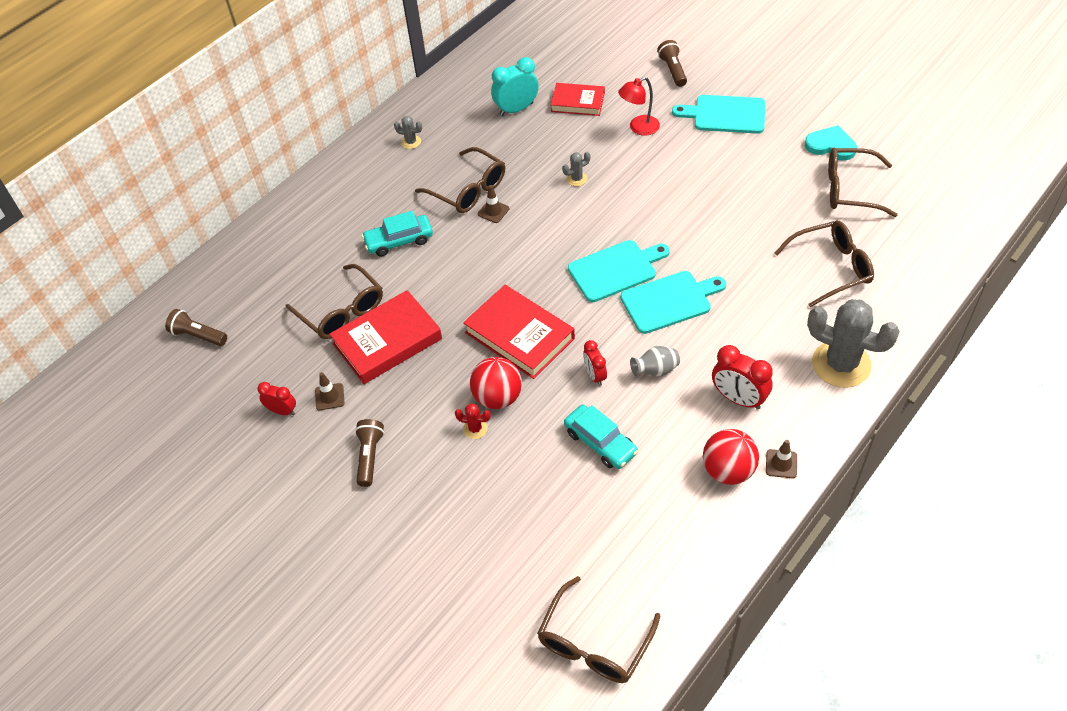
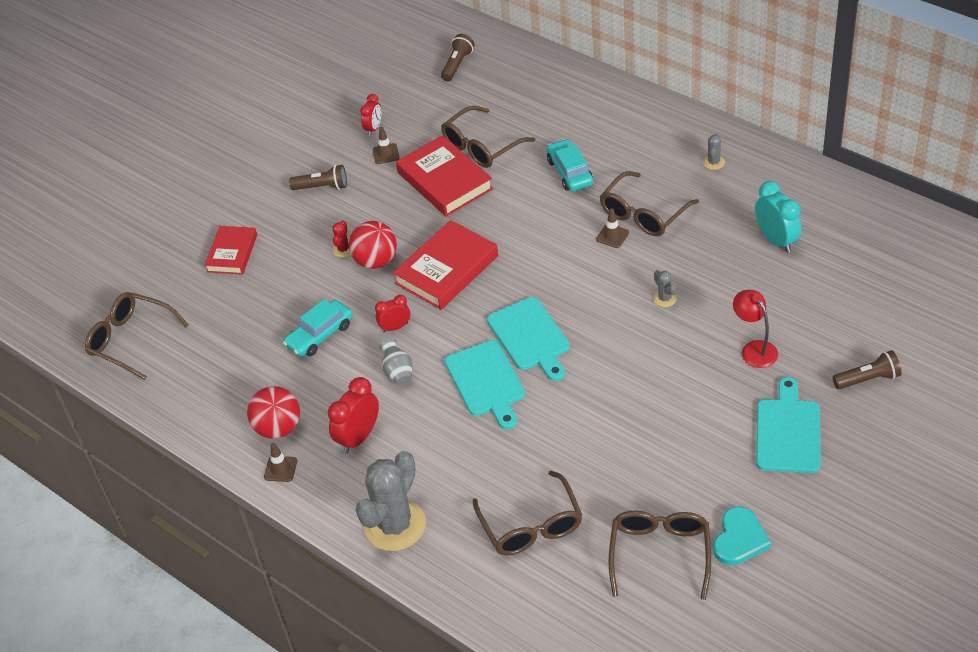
camera: 90 degrees right, 5 degrees down
(577, 102) = (794, 292): red book -> red book (232, 253)

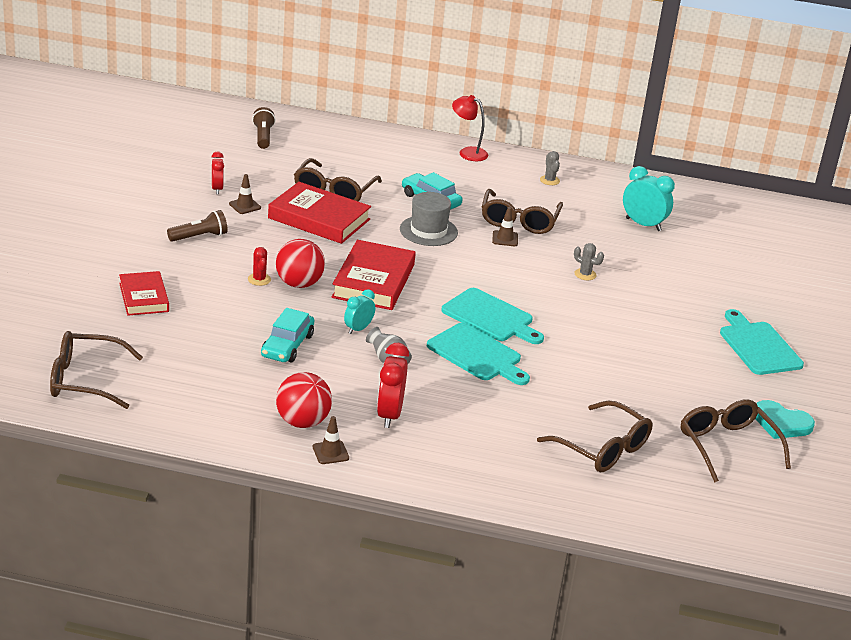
camera: 35 degrees left, 15 degrees down
(395, 327) = (358, 329): red clock -> turquoise clock
(395, 525) = (478, 473): grey cactus -> none
(541, 213) = (428, 231): none -> grey hat
(739, 539) = (781, 423): turquoise heart -> turquoise heart turned 120 degrees clockwise
(754, 349) = (686, 297): red lamp -> red lamp (468, 152)
(868, 379) = (789, 302): brown flashlight -> none

